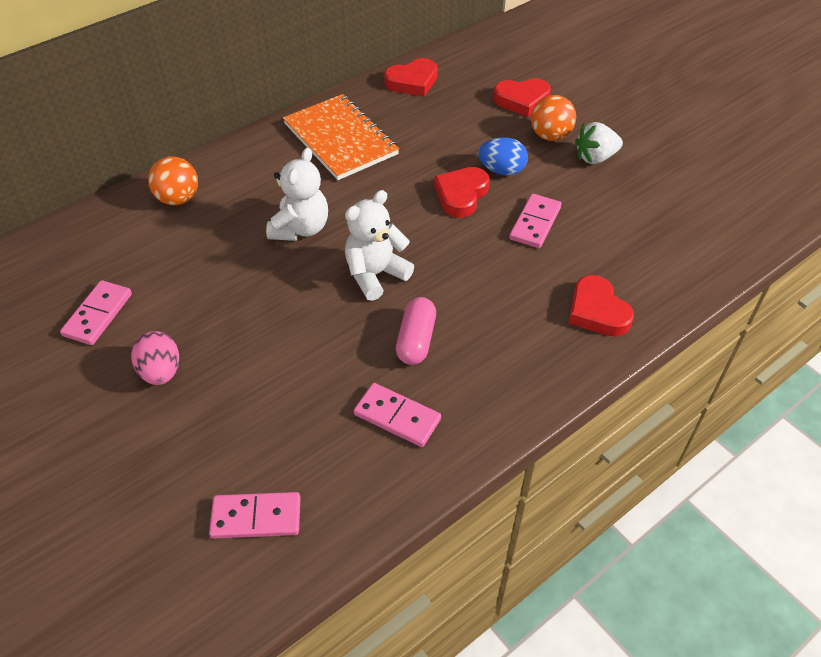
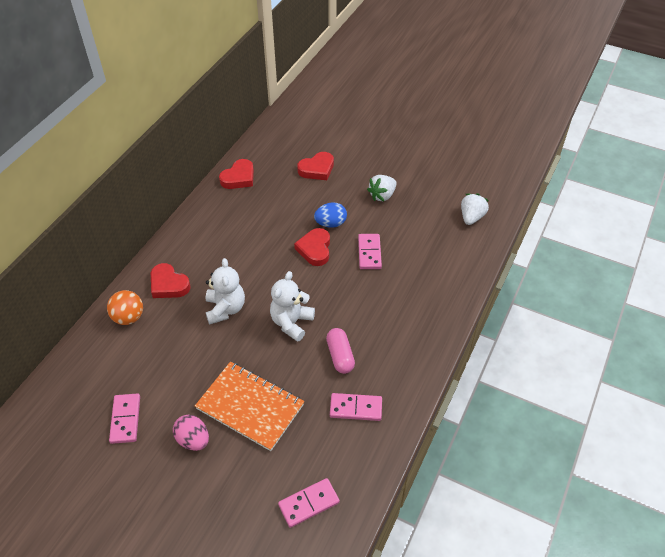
camera: 25 degrees left, 0 degrees up
(340, 139) = (214, 236): orange notebook -> orange notebook (250, 407)
(550, 136) = (347, 189): orange ball -> none
(597, 311) = (433, 297): red heart -> red heart (168, 284)
(715, 224) = (471, 217): none -> white strawberry

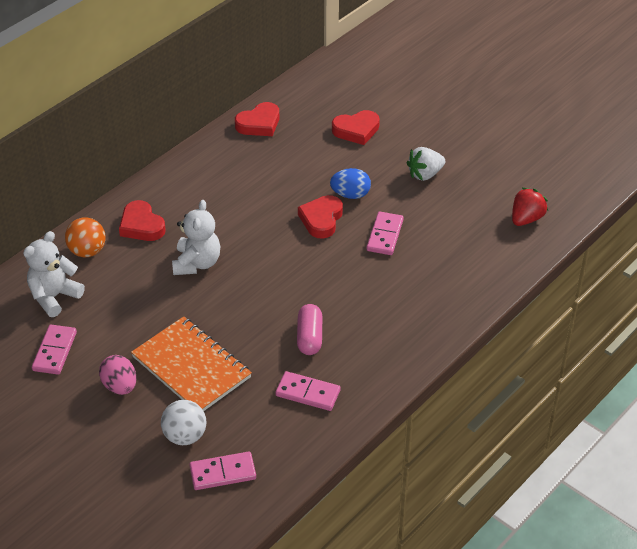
camera: 15 degrees right, 5 degrees down
(265, 475) = (185, 436): none -> white ball
(291, 323) = (266, 292): white teddy bear -> white teddy bear (54, 297)
(471, 217) = (526, 219): white strawberry -> red strawberry

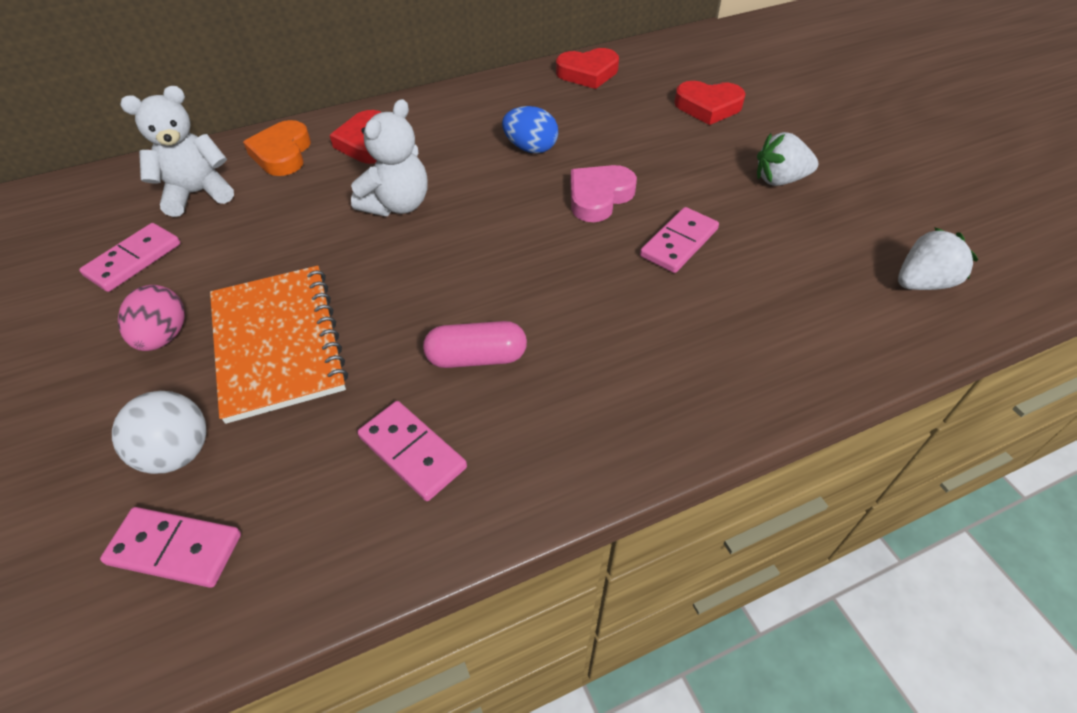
camera: 25 degrees right, 5 degrees up
(87, 251) = (282, 154): orange ball -> orange heart
(309, 337) = (476, 357): pink capsule -> pink capsule turned 60 degrees clockwise
(321, 219) = (599, 197): red heart -> pink heart
(350, 195) = (658, 177): blue egg -> blue egg (531, 148)
(526, 219) = (922, 283): red strawberry -> white strawberry

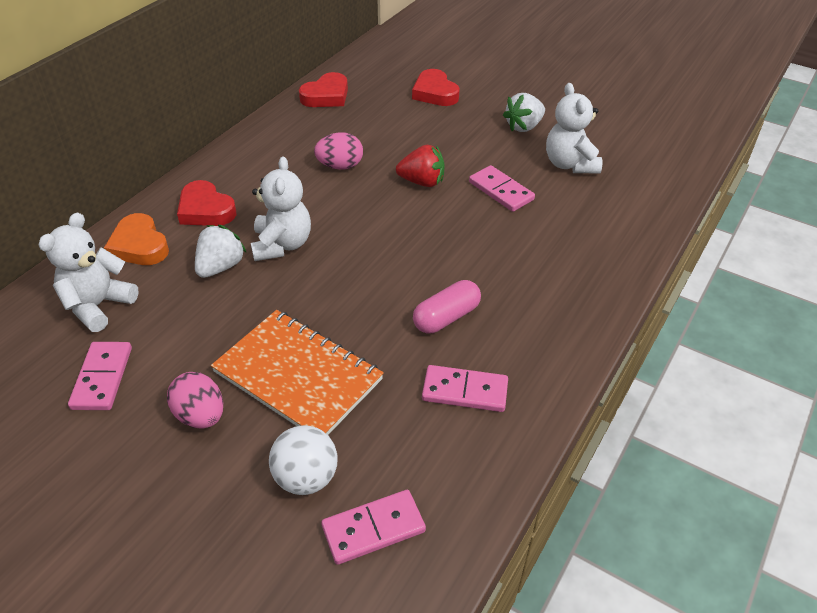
camera: 35 degrees left, 5 degrees down
(531, 148) = (340, 166): blue egg -> pink egg
(599, 197) = (422, 182): pink heart -> red strawberry
(679, 243) = (501, 191): pink domino -> pink domino turned 45 degrees counterclockwise
(708, 107) = (435, 93): red heart -> red heart turned 90 degrees clockwise
(797, 245) = (570, 164): none -> white teddy bear
(922, 283) = (652, 159): white strawberry -> white strawberry (220, 267)

